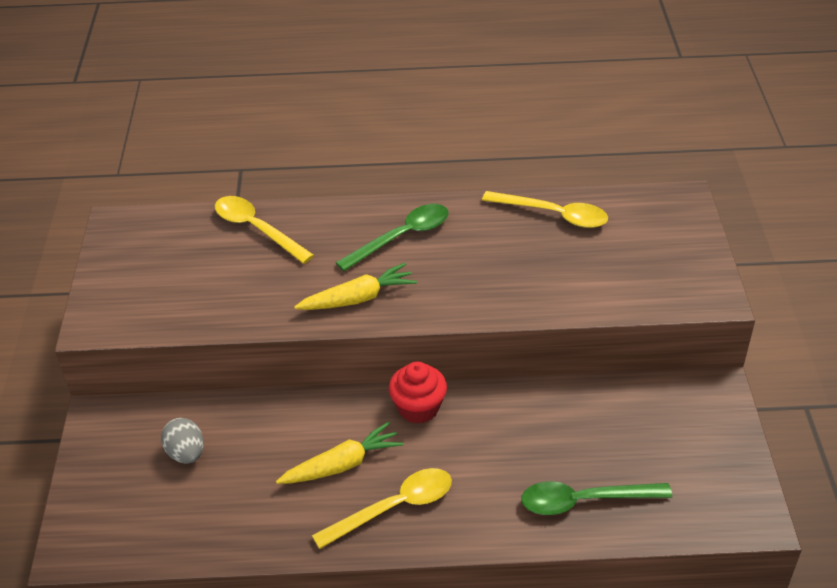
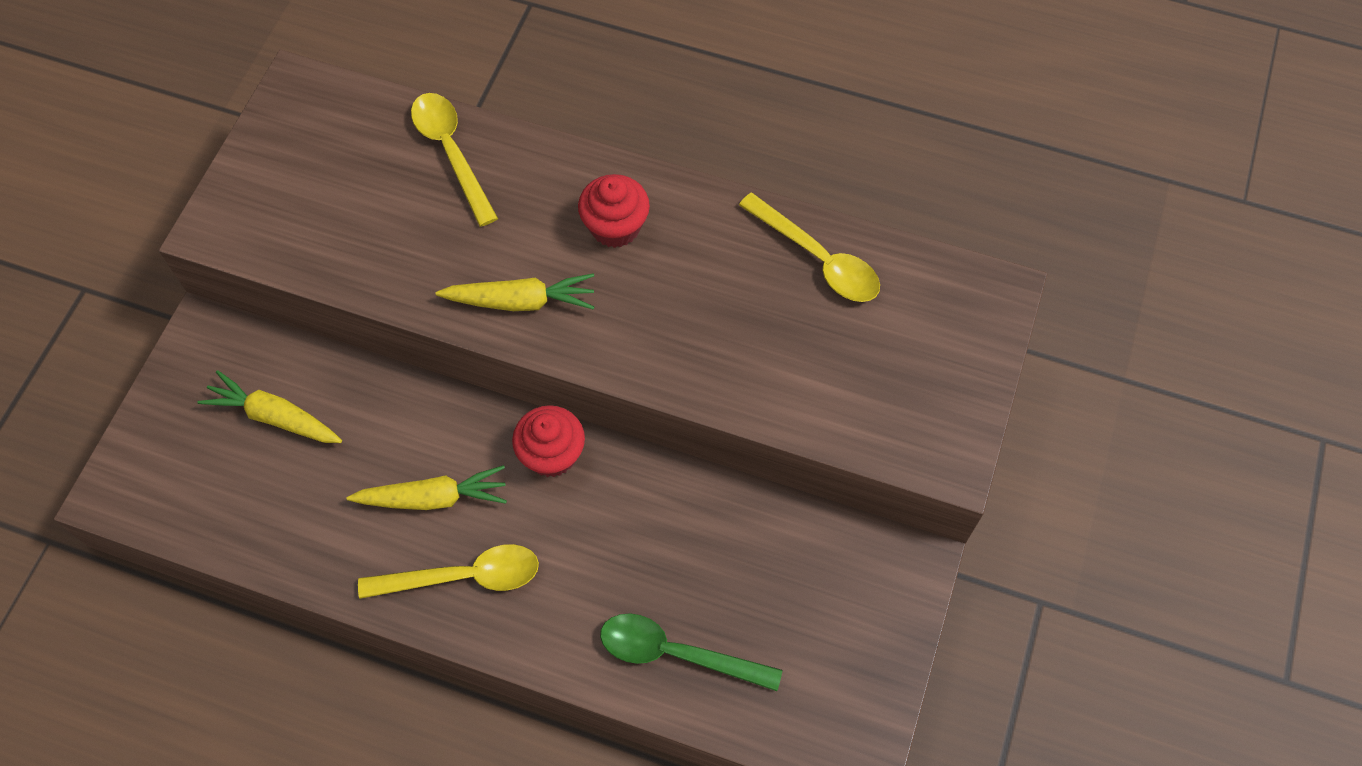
camera: 20 degrees right, 20 degrees up
(186, 453) = (275, 417): grey egg -> yellow carrot
(402, 237) = (615, 227): green spoon -> red cupcake

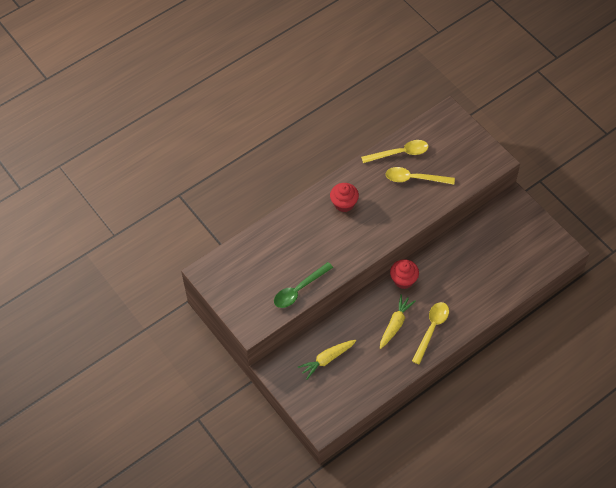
camera: 55 degrees left, 5 degrees down
(451, 153) = (274, 237): yellow spoon -> yellow spoon (414, 178)
(521, 301) = (353, 247): yellow carrot -> none
(676, 653) = (500, 281): green spoon -> green spoon (299, 289)

